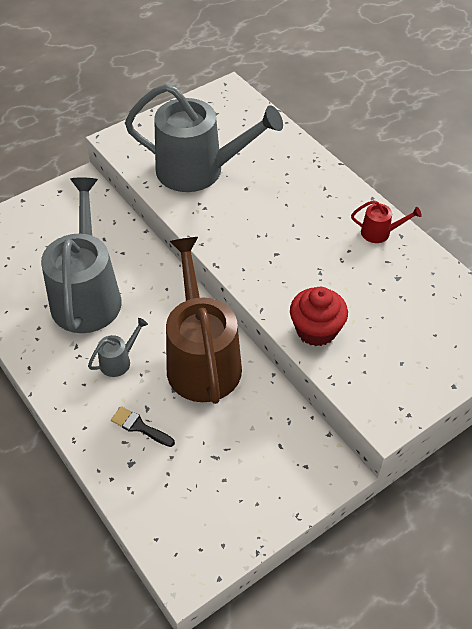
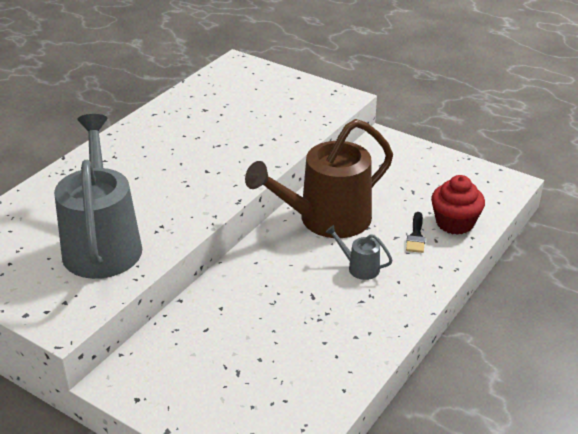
camera: 110 degrees left, 15 degrees down
(87, 295) = (294, 315): grey watering can -> none
(316, 330) = (283, 136): red cupcake -> red cupcake (454, 223)
(379, 233) = (154, 124): red watering can -> none

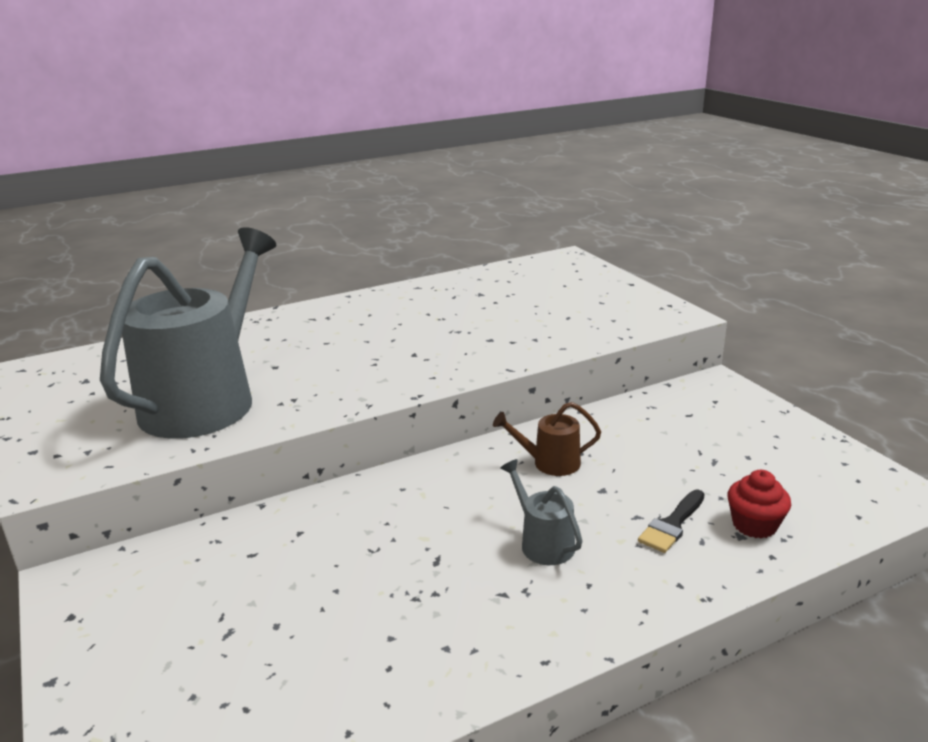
camera: 30 degrees right, 10 degrees down
(327, 219) = (550, 463): brown watering can -> brown watering can, size x0.41
(454, 223) = (754, 525): red cupcake -> red cupcake, size x0.64

